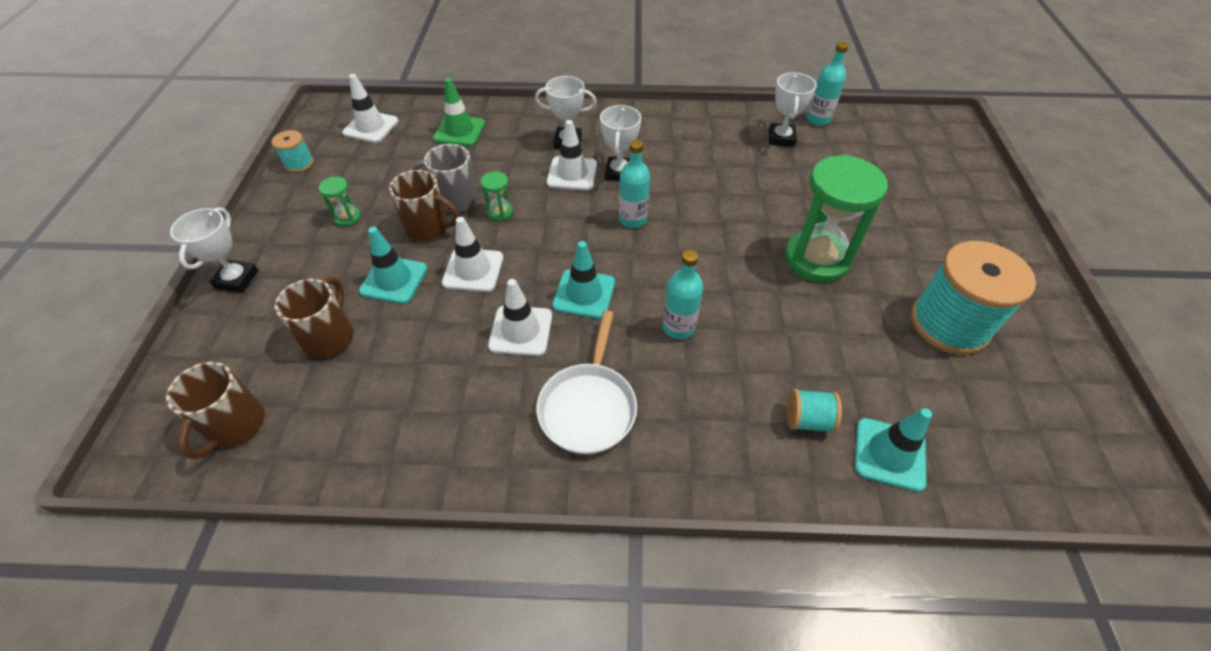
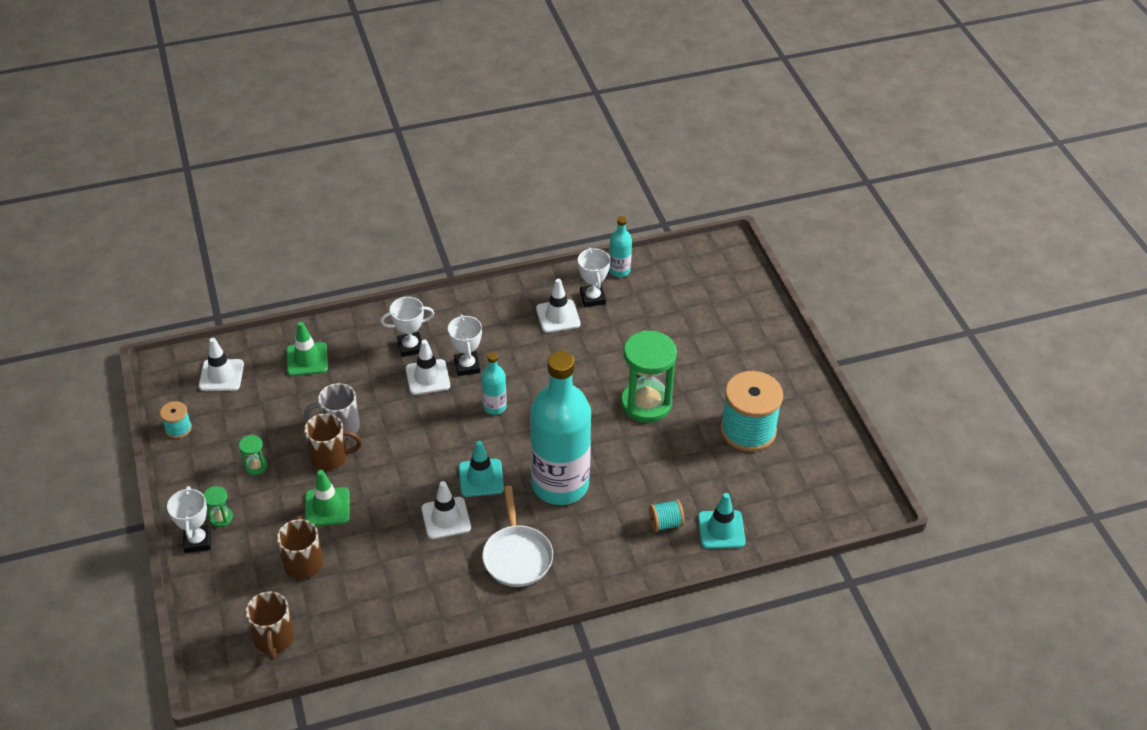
camera: 20 degrees left, 5 degrees down
(394, 280) = (327, 507): turquoise traffic cone -> green traffic cone
(473, 270) = (386, 482): white traffic cone -> white traffic cone (558, 316)
(500, 212) = (383, 428): green hourglass -> green hourglass (221, 517)
(678, 327) = (560, 484): turquoise bottle -> turquoise bottle, size x2.33

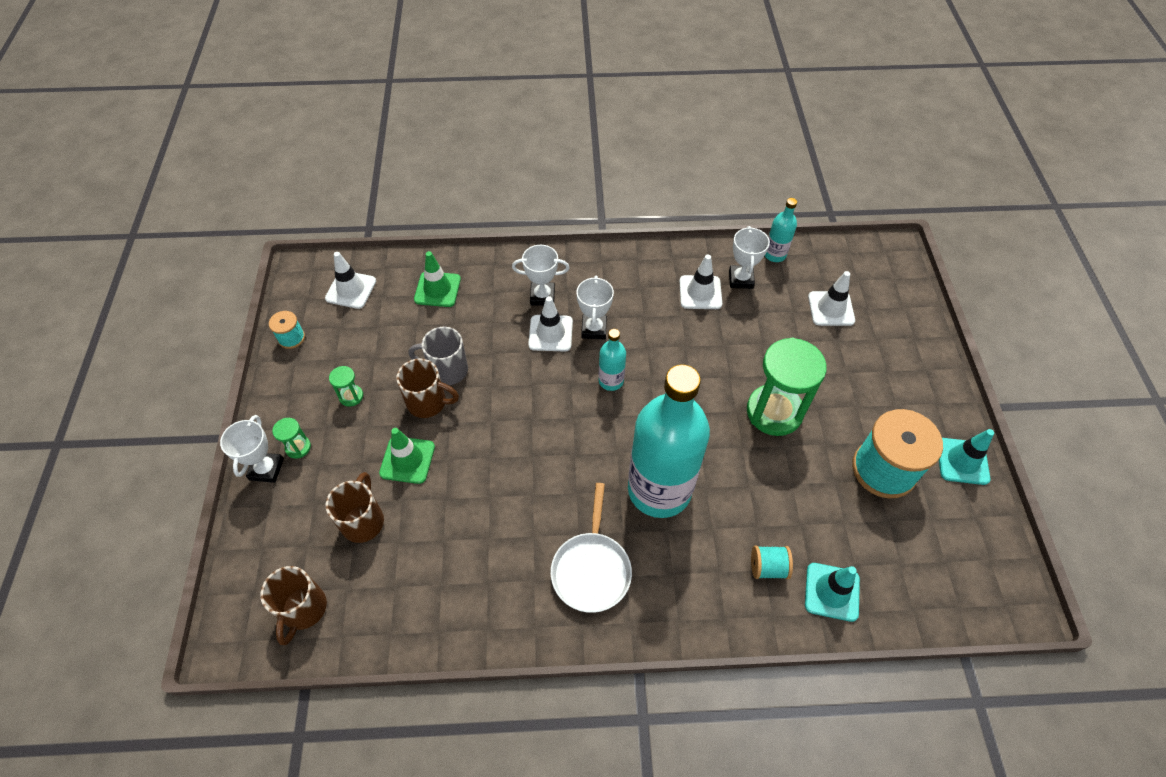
camera: 15 degrees right, 10 degrees up
(446, 518) = (526, 503): white traffic cone -> white traffic cone (831, 309)
(481, 478) = (576, 462): turquoise traffic cone -> turquoise traffic cone (962, 461)

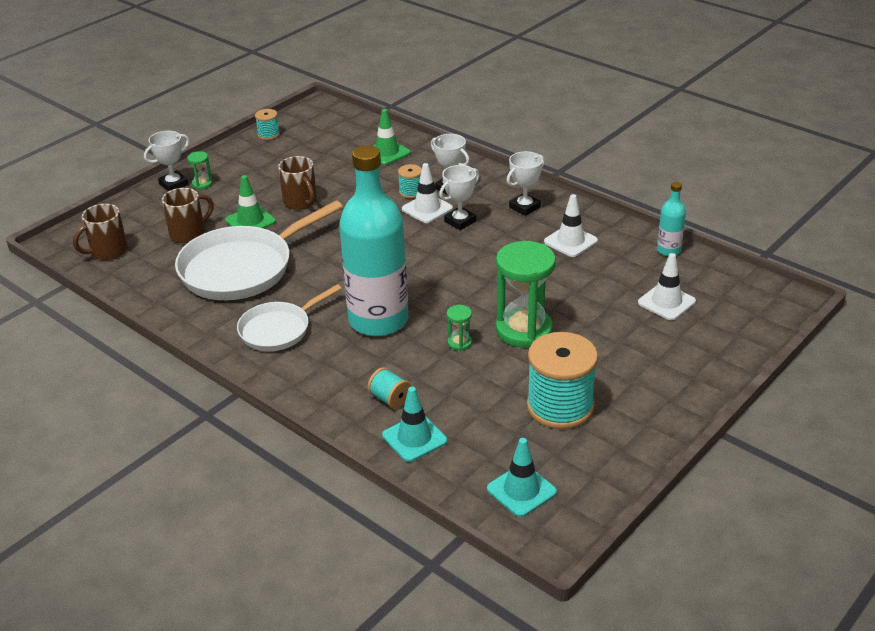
camera: 45 degrees right, 20 degrees down
(351, 290) = (334, 128): white traffic cone -> none
(351, 396) = (262, 177): green hourglass -> green hourglass (459, 343)
(447, 370) = (334, 193): grey mug -> none
(471, 523) = (243, 268): none -> white pan
(514, 323) = (411, 192): none -> turquoise spool
(611, 381) = (430, 252): turquoise bottle -> none
(741, 279) = (616, 250): white trophy -> white trophy (524, 207)
(962, 461) = (635, 441): turquoise traffic cone -> turquoise traffic cone (521, 490)

